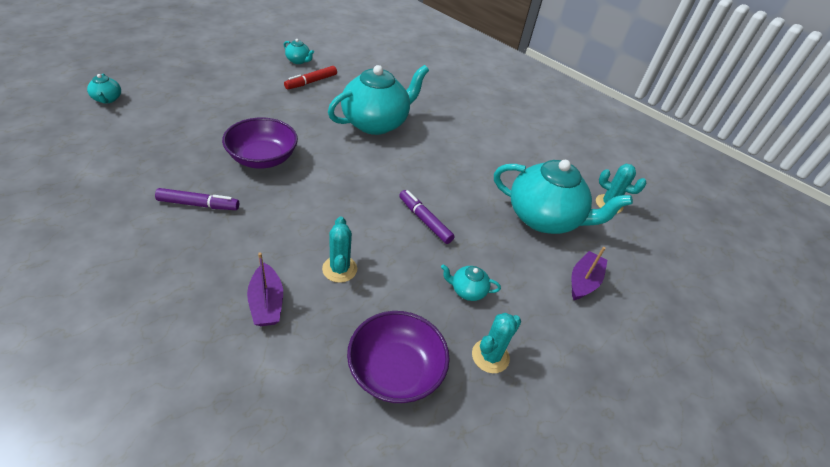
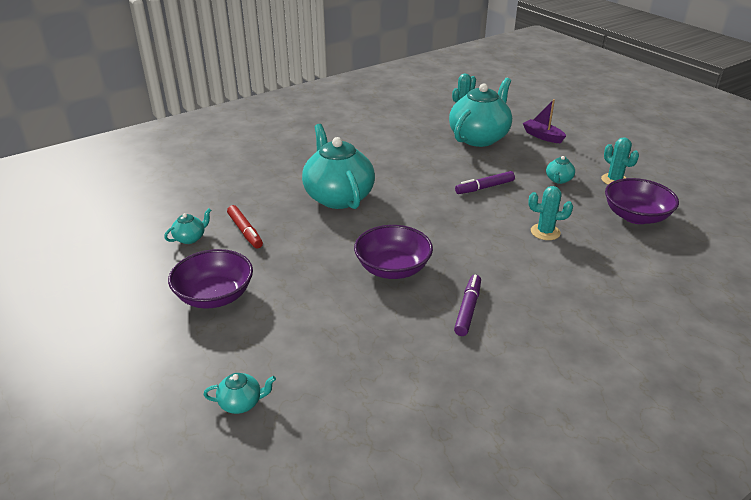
camera: 70 degrees left, 10 degrees down
(226, 78) = (215, 296): none -> purple bowl
(266, 303) = (587, 269): purple boat -> none

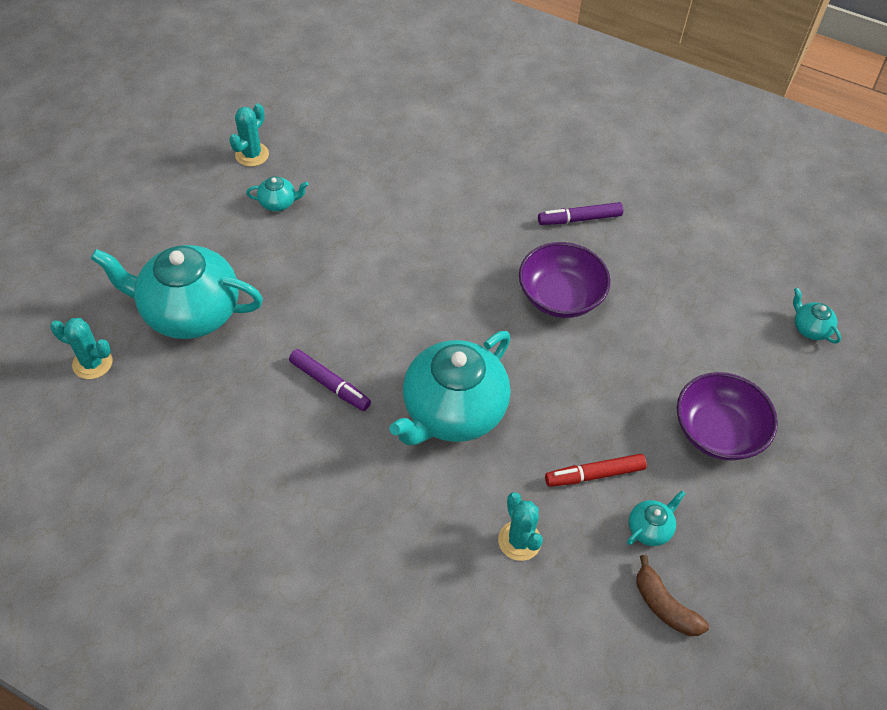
camera: 120 degrees left, 20 degrees up
(146, 226) = (664, 605): none -> brown banana
(190, 238) = (649, 528): turquoise teapot -> turquoise teapot turned 120 degrees clockwise
(245, 231) = (594, 474): red marker -> red marker turned 135 degrees counterclockwise
(484, 187) = (338, 267): purple marker -> purple marker (330, 384)
(542, 136) = (152, 243): purple boat -> none
(545, 232) = (408, 192): turquoise cactus -> turquoise cactus (519, 540)
(636, 216) = (330, 128): purple bowl -> none

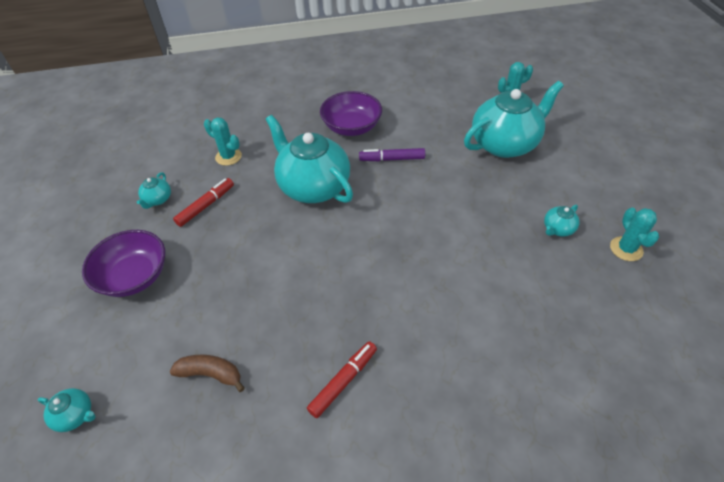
camera: 145 degrees right, 5 degrees down
(453, 411) = (313, 187): turquoise teapot -> turquoise teapot turned 45 degrees counterclockwise
(560, 296) = (305, 298): purple bowl -> purple bowl (351, 127)
(579, 219) = (343, 381): purple marker -> red marker
(664, 605) = (133, 174): brown banana -> brown banana (211, 374)

